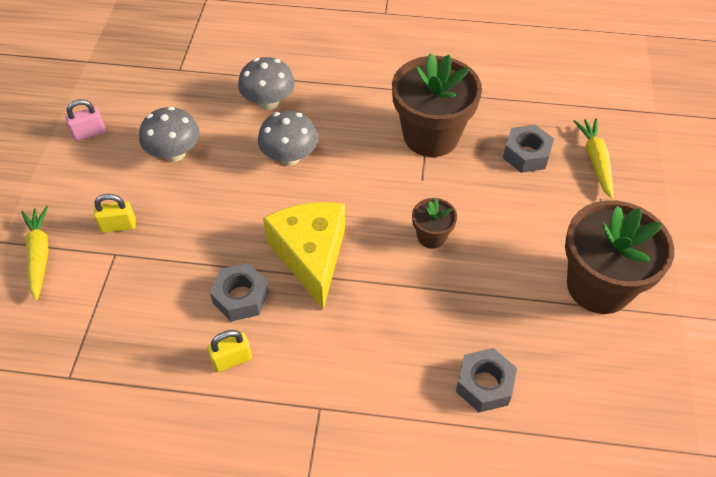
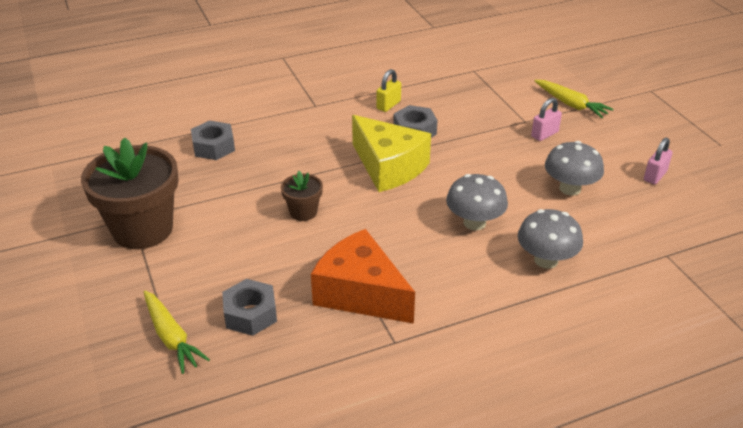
camera: 150 degrees right, 15 degrees down
(118, 225) = (544, 134): yellow padlock -> pink padlock
(431, 136) = (360, 293): brown flower pot -> orange cheese

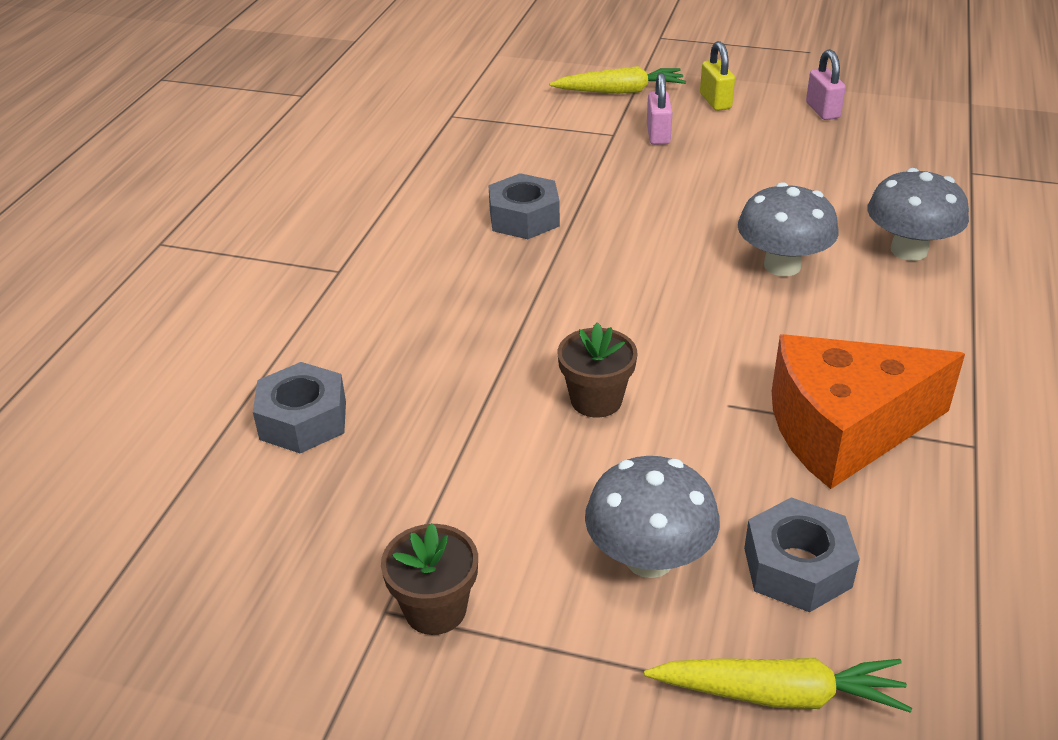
camera: 50 degrees left, 0 degrees up
(142, 229) = (435, 609): brown flower pot -> brown flower pot, size x0.47
(388, 105) = (433, 210): yellow padlock -> yellow padlock (715, 101)
(388, 167) = (580, 276): yellow cheese -> none
(570, 188) = (786, 170): grey mushroom -> grey mushroom (649, 558)

